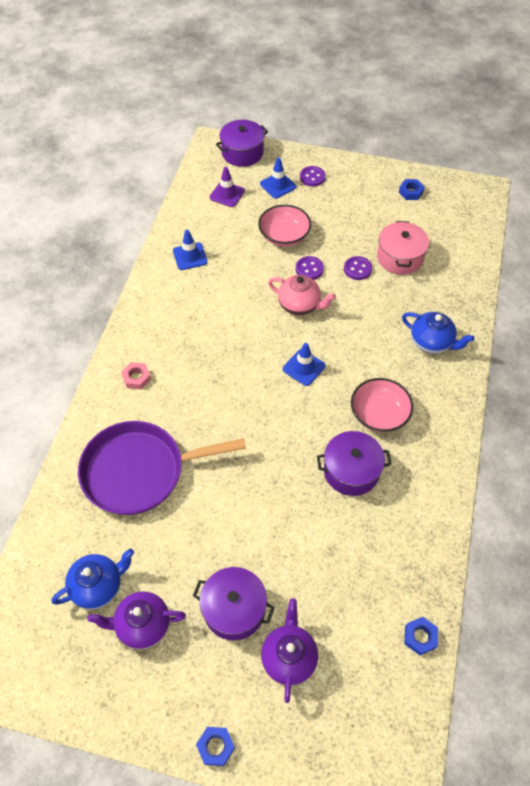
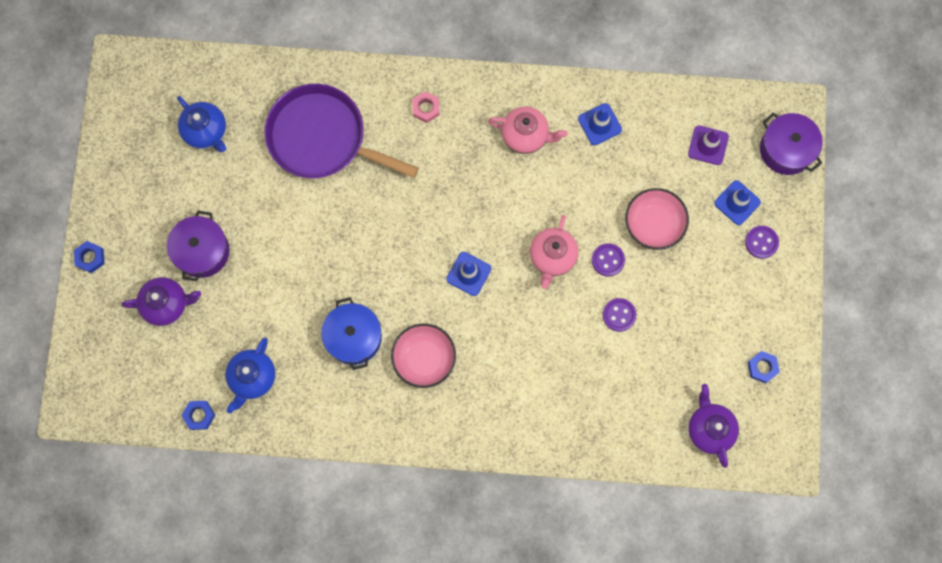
camera: 80 degrees right, 20 degrees up
(139, 471) = (322, 138): purple pan -> purple pan turned 45 degrees counterclockwise
(142, 625) = (178, 177): purple teapot -> purple teapot (709, 429)
(185, 307) = (525, 136): none -> pink teapot
(351, 471) = (353, 337): purple pot -> blue pot
(400, 258) = (647, 362): pink pot -> none
(431, 342) = (527, 407): blue teapot -> blue teapot (253, 378)

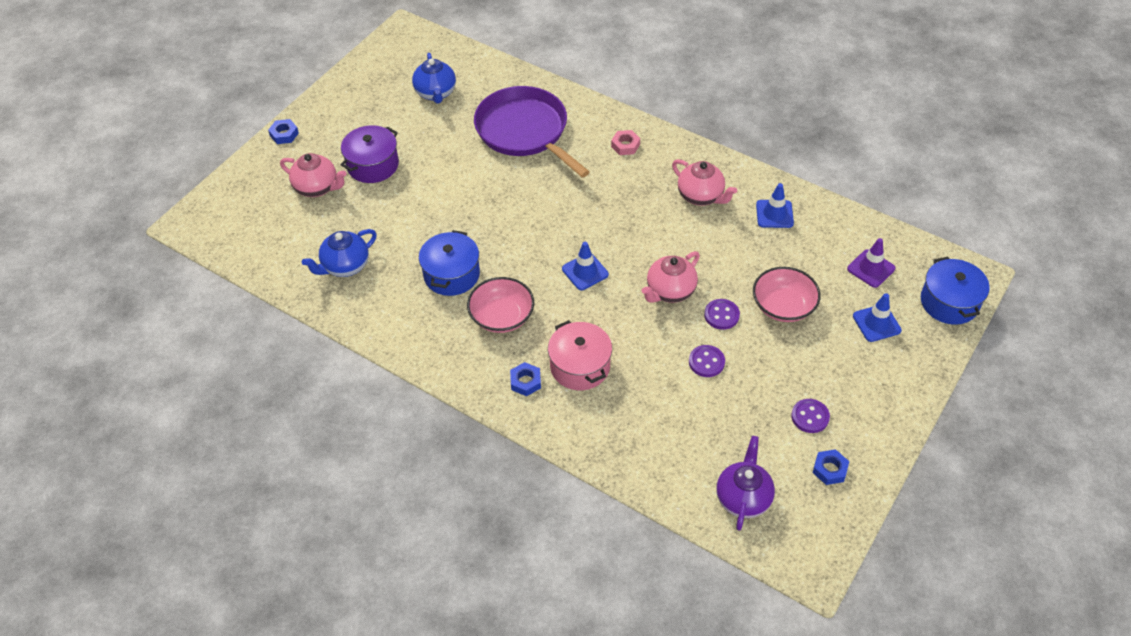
camera: 30 degrees right, 25 degrees down
(167, 304) = (317, 188): purple teapot -> pink teapot
(199, 415) = (281, 273): blue nut -> blue nut (525, 382)
(518, 374) = (580, 366): none -> pink pot
(761, 242) = (885, 364): purple button -> purple button (810, 417)
(786, 149) = (949, 302): purple pot -> blue pot

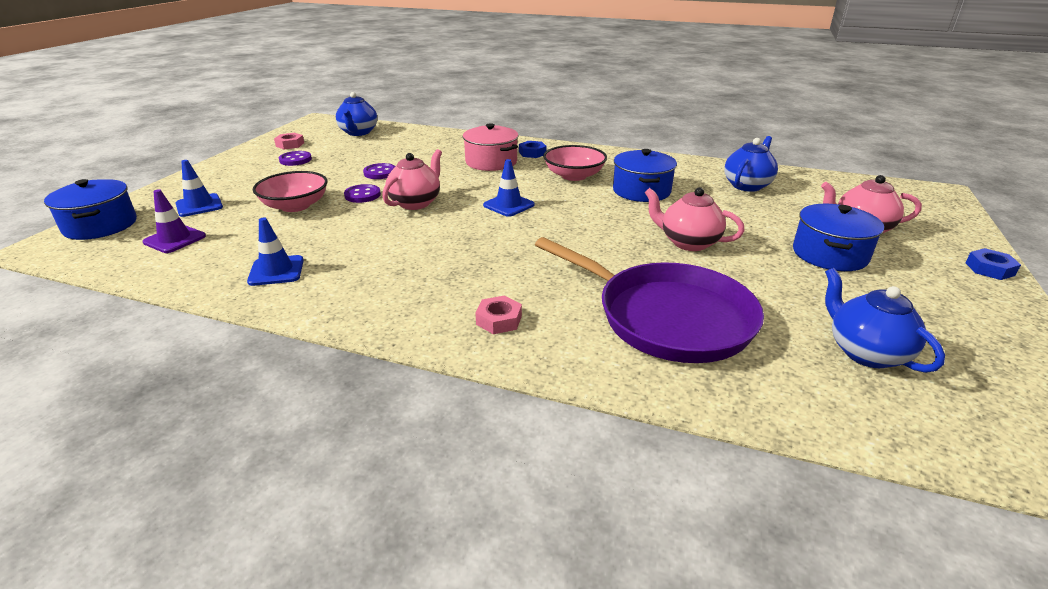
camera: 165 degrees right, 20 degrees down
(373, 165) = (829, 254): purple pot -> blue pot
(701, 196) = (377, 276): pink teapot -> pink teapot (688, 242)
(743, 498) = (358, 132): purple teapot -> blue teapot
(829, 469) = (290, 144): blue nut -> pink nut

